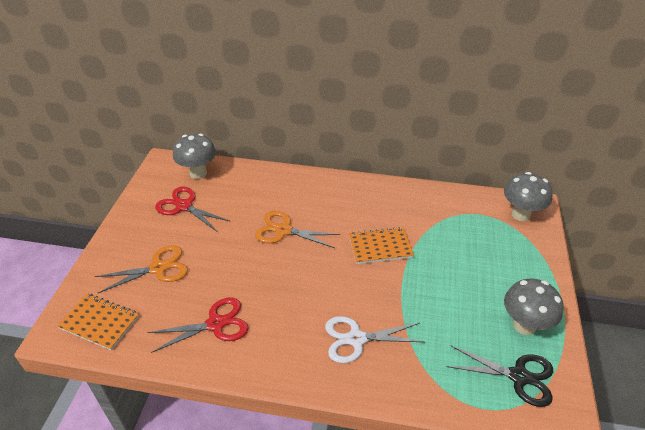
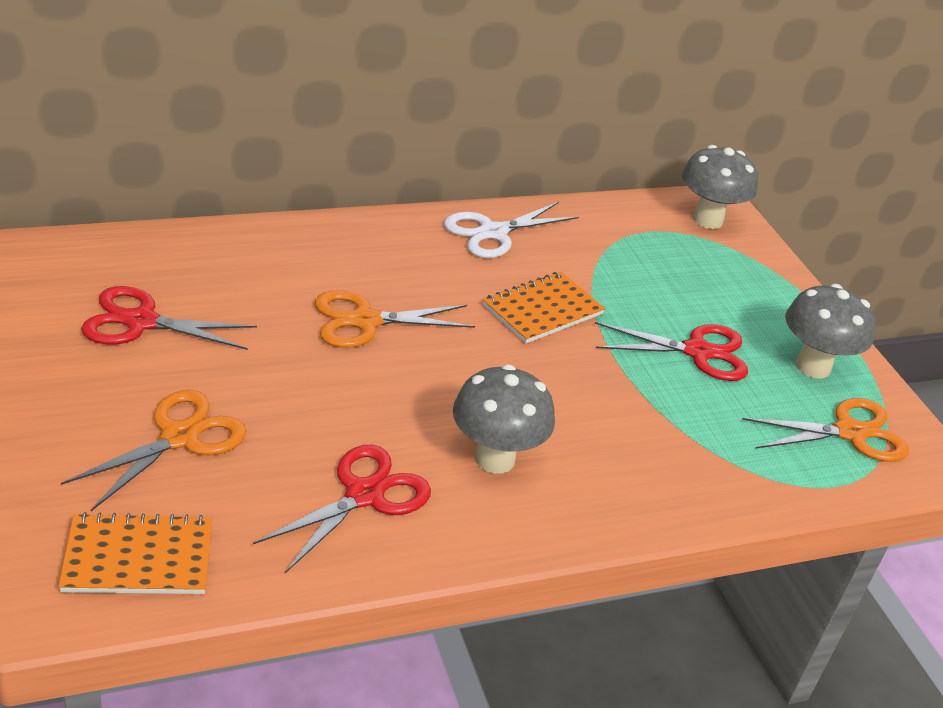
camera: 35 degrees left, 5 degrees down
(198, 173) = (122, 259): grey mushroom -> grey mushroom (494, 459)
(356, 339) = (605, 450): white scissors -> white scissors (493, 232)
(454, 295) = (697, 352): none -> red scissors
(519, 376) = (850, 433): black scissors -> orange scissors

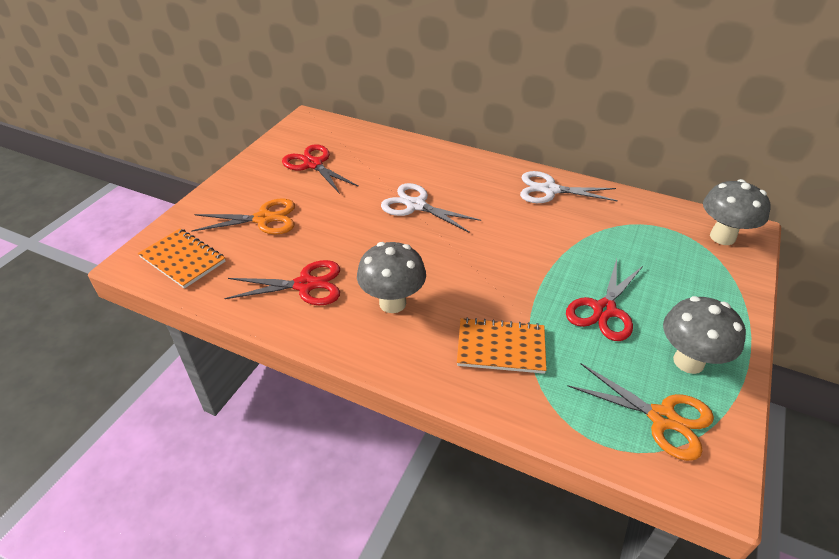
camera: 50 degrees right, 5 degrees up
(365, 321) = (416, 205): orange scissors -> white scissors
(542, 310) = (526, 241): orange notebook -> orange notebook (501, 347)
(697, 352) = (604, 310): red scissors -> red scissors turned 75 degrees clockwise

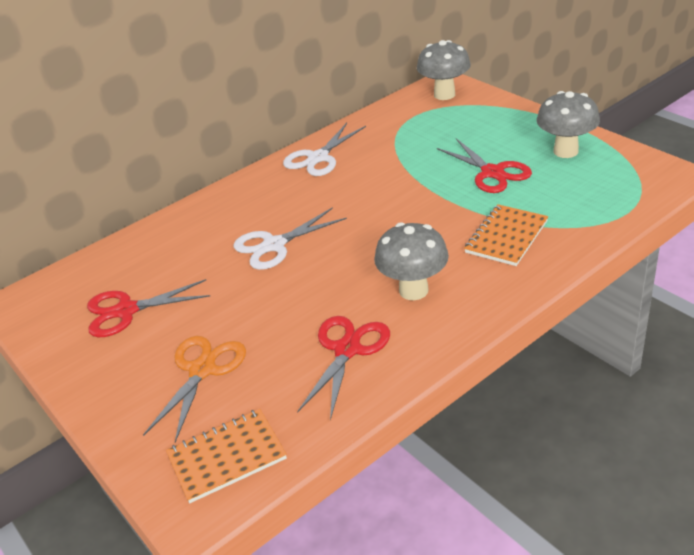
camera: 60 degrees left, 5 degrees down
(662, 418) = (613, 179): orange scissors -> none

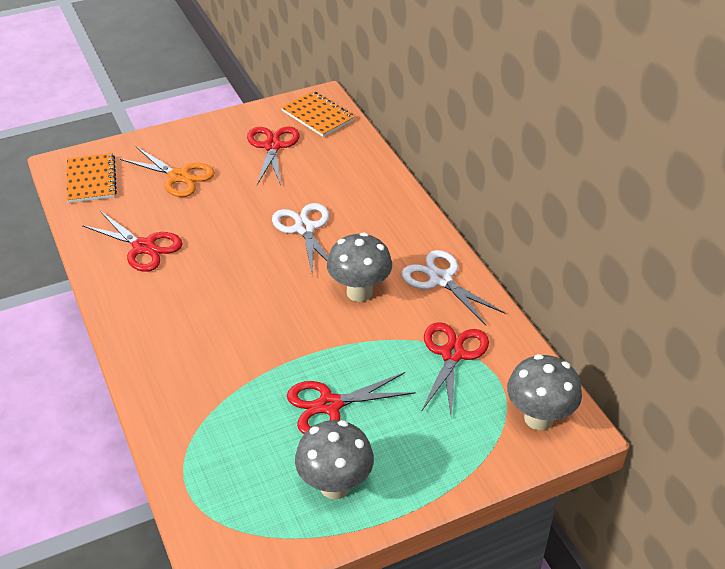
camera: 100 degrees right, 5 degrees up
(403, 135) = (452, 354): none -> red scissors
(413, 290) = (183, 297): grey mushroom -> grey mushroom (359, 292)
(506, 237) = (212, 379): orange notebook -> orange notebook (318, 116)

